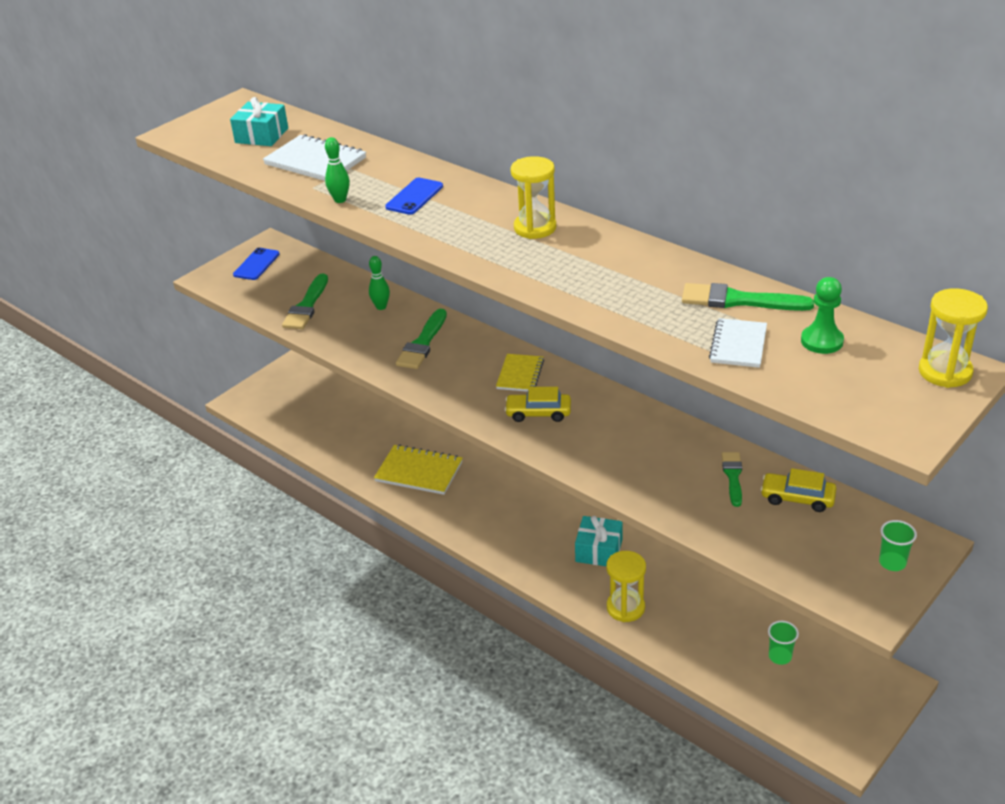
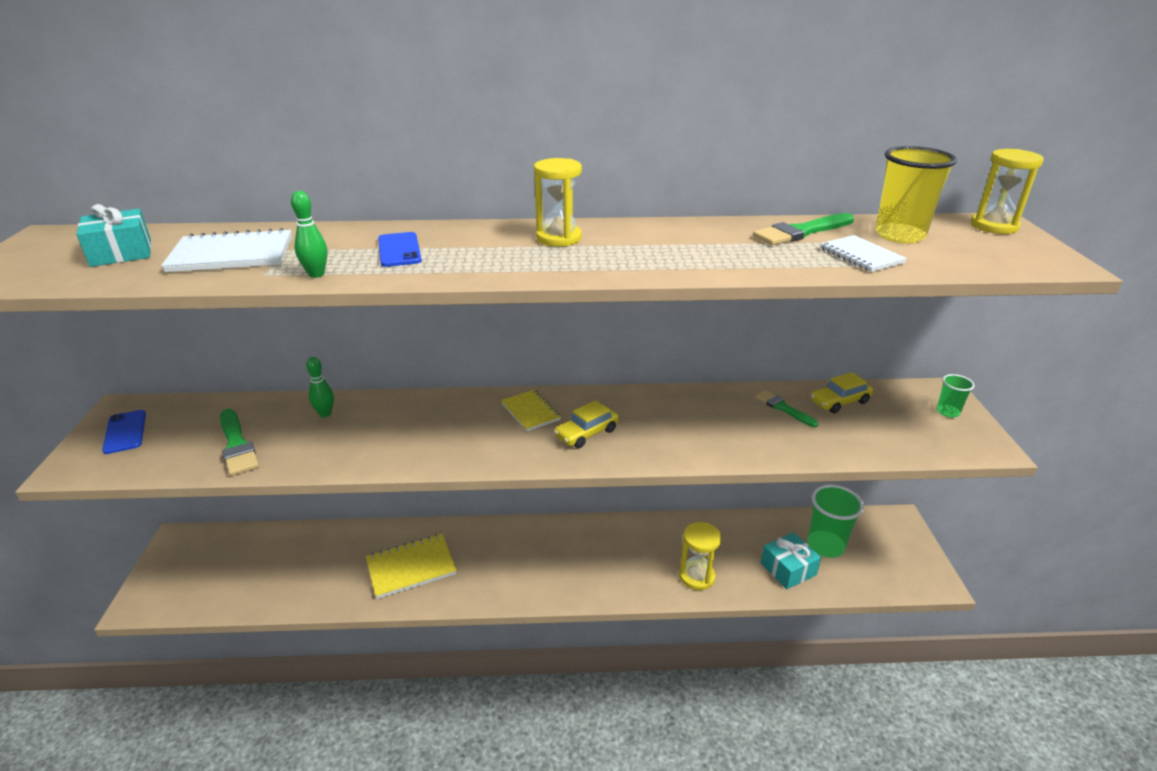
camera: 45 degrees left, 5 degrees down
(422, 343) = (408, 426): green brush -> none
(599, 550) = (628, 545): turquoise gift -> turquoise gift (788, 569)
(780, 656) = (825, 545): green cup -> green cup, size x1.90
(822, 341) = (899, 235): green pawn -> yellow cup

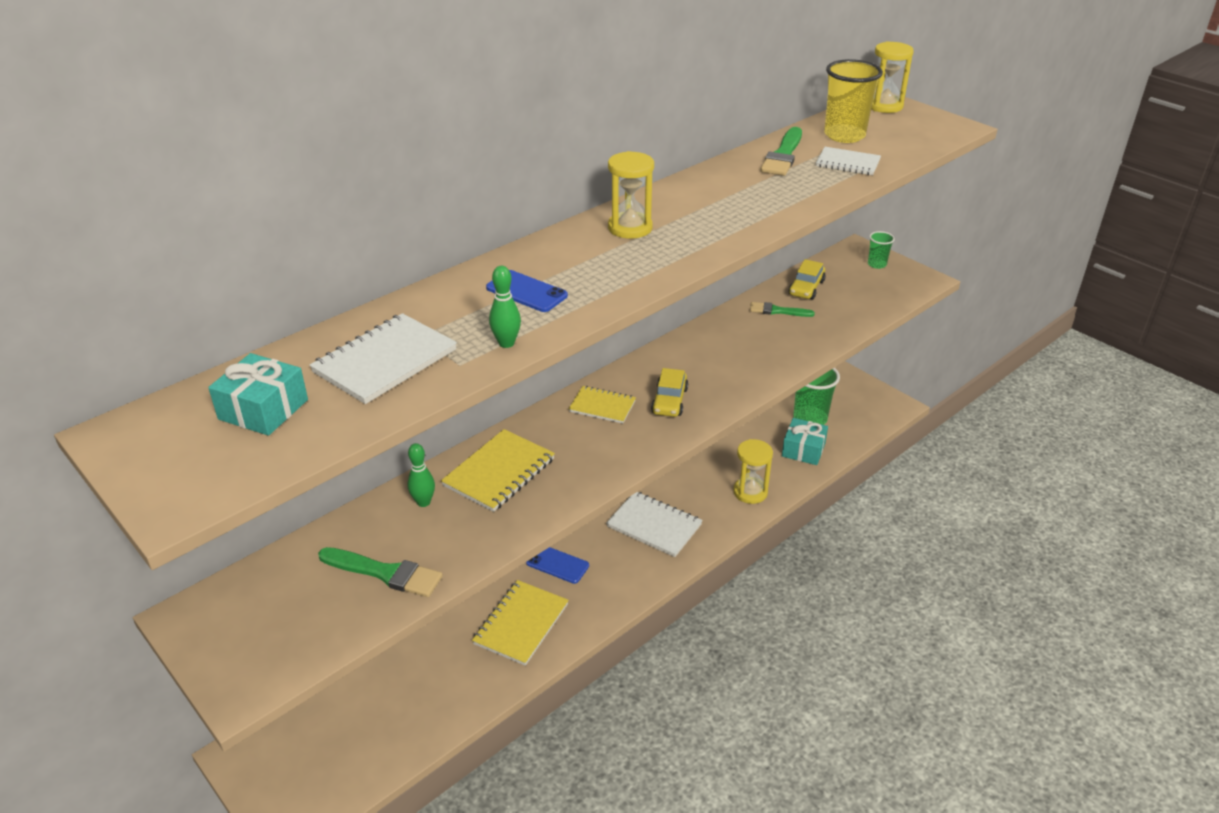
camera: 40 degrees left, 5 degrees up
(125, 432) = (238, 630): blue phone -> blue phone (557, 564)
(396, 420) = (499, 472): none -> yellow notebook
(586, 555) = (654, 526): none -> white notebook

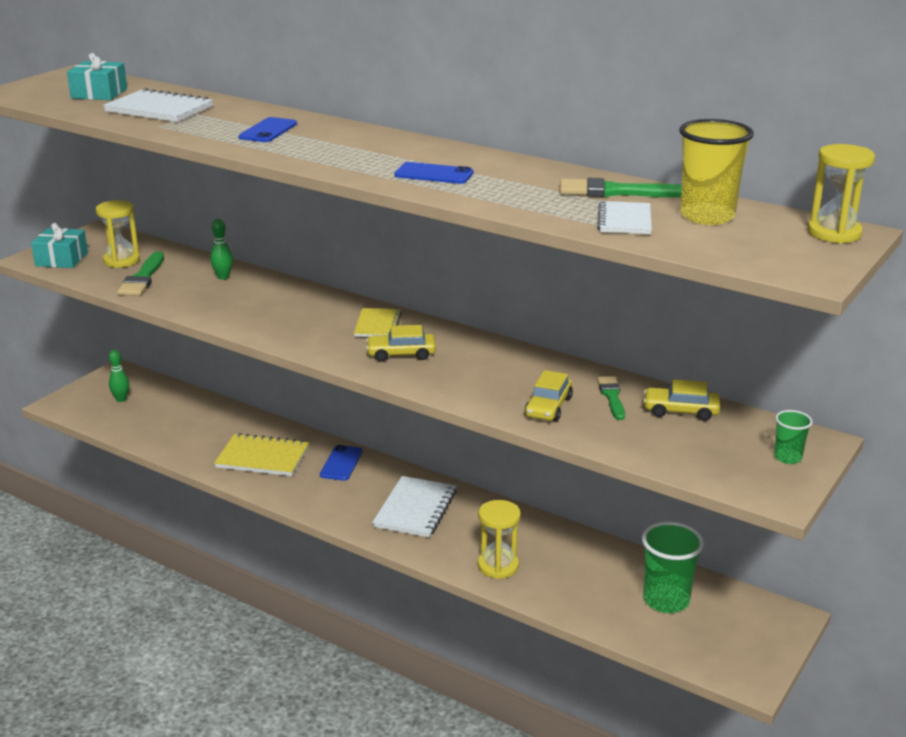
camera: 75 degrees right, 10 degrees down
(499, 472) = (267, 297): yellow notebook -> none
(506, 343) = (189, 133): green bowling pin -> green bowling pin (121, 399)
(630, 228) = (398, 149): yellow hourglass -> yellow hourglass (121, 261)
(712, 220) = (434, 174): none -> blue phone
(787, 342) = (548, 407): none -> yellow car
(803, 450) = (598, 600): turquoise gift -> turquoise gift (61, 259)

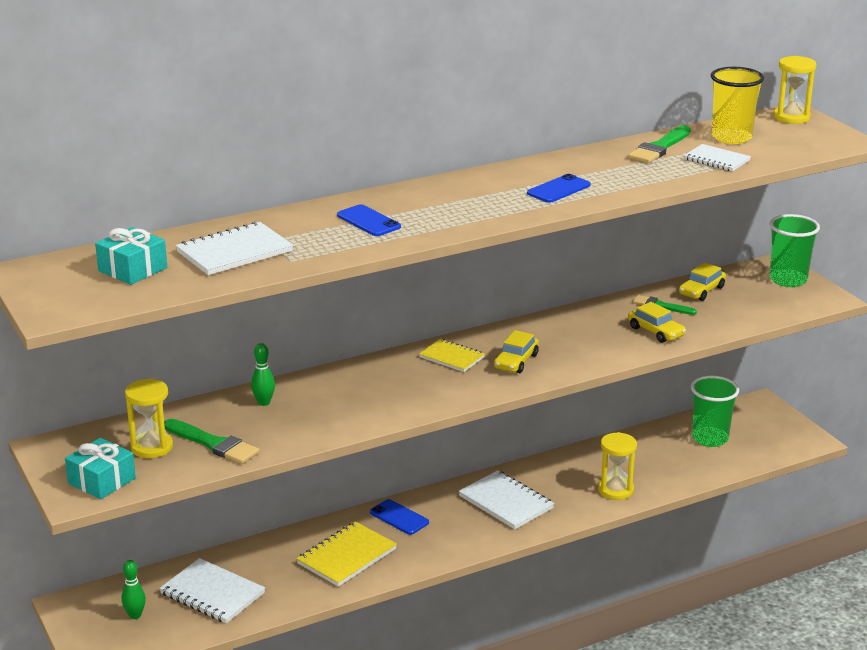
camera: 60 degrees left, 0 degrees up
(168, 419) = (212, 593): none -> white notebook
(787, 457) = (788, 280): green cup -> green cup, size x1.90

